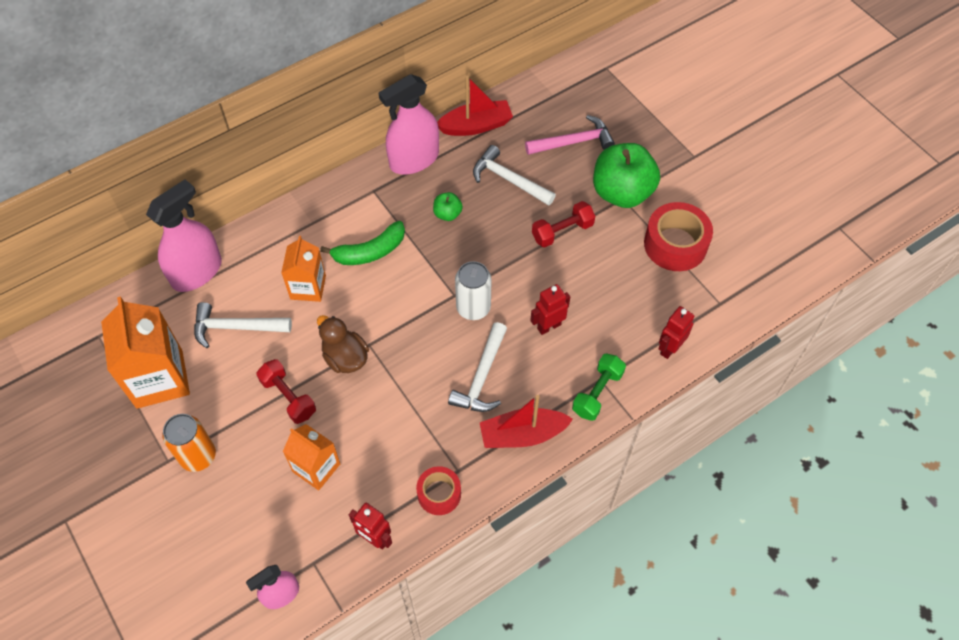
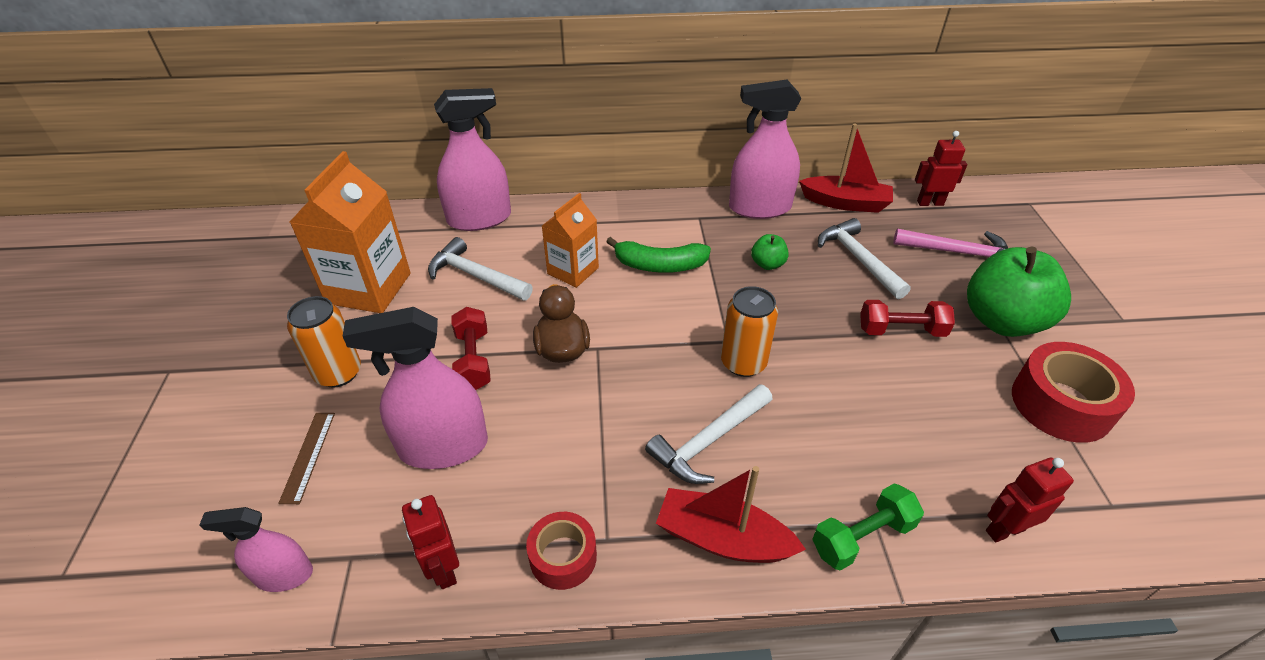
camera: 30 degrees right, 15 degrees down
(230, 521) = (308, 456): none -> brown ruler
(316, 468) = (443, 447): orange carton -> pink spray bottle
(473, 308) = (743, 362): white can -> orange can
(549, 326) = (831, 423): red robot -> red robot (930, 203)

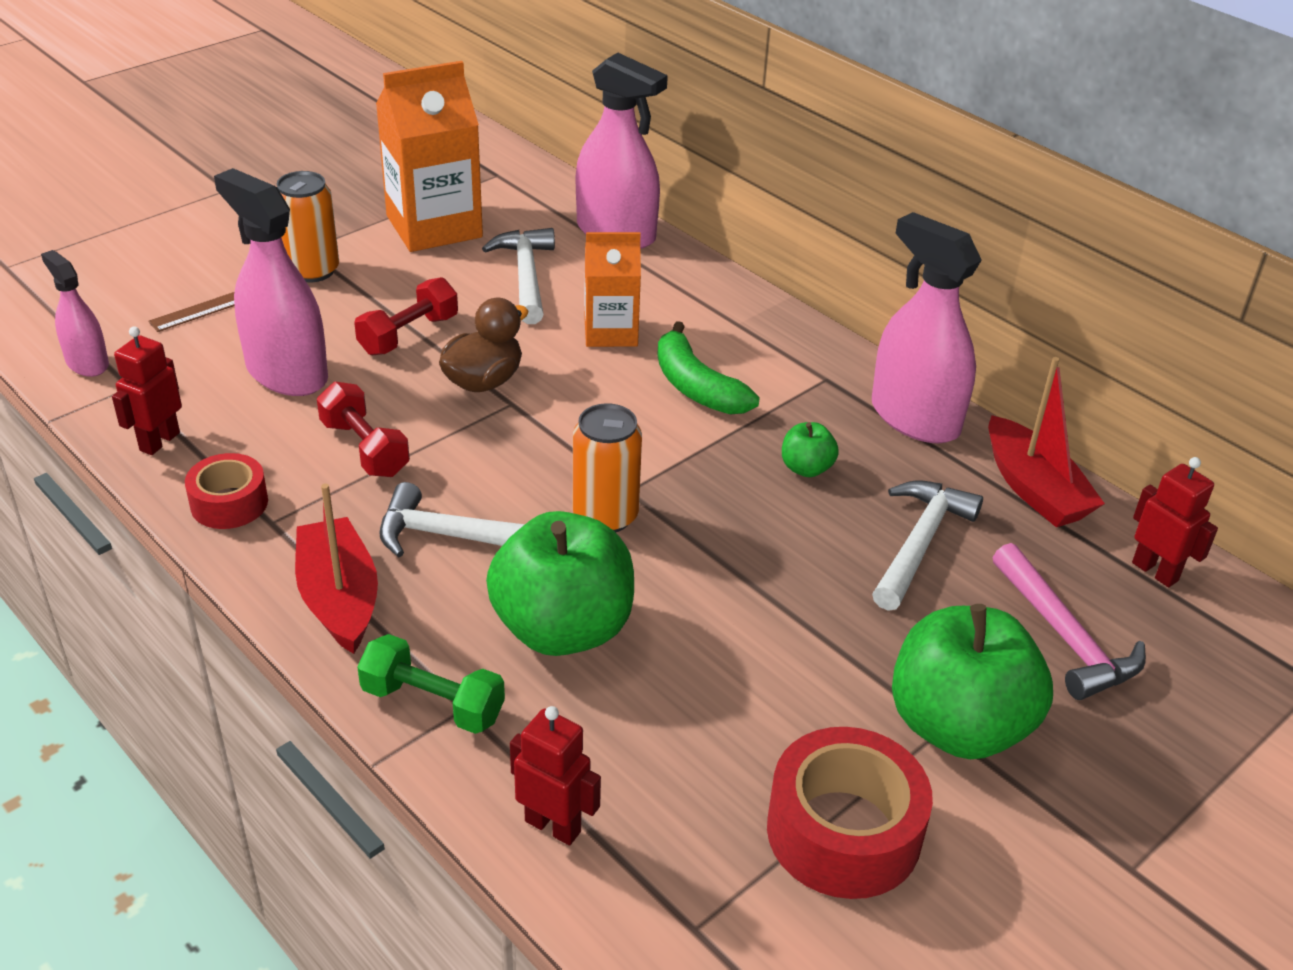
camera: 50 degrees right, 5 degrees down
(832, 435) = (563, 628): none -> green apple
(901, 331) = (817, 630): red dumbbell -> red dumbbell (364, 448)

